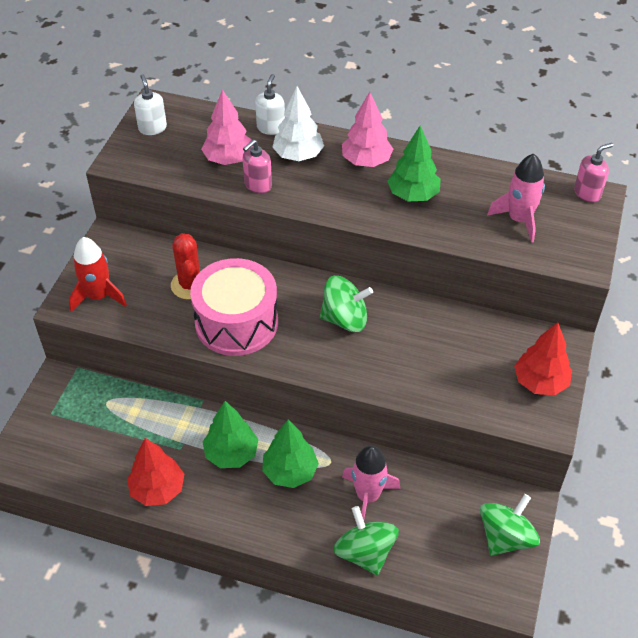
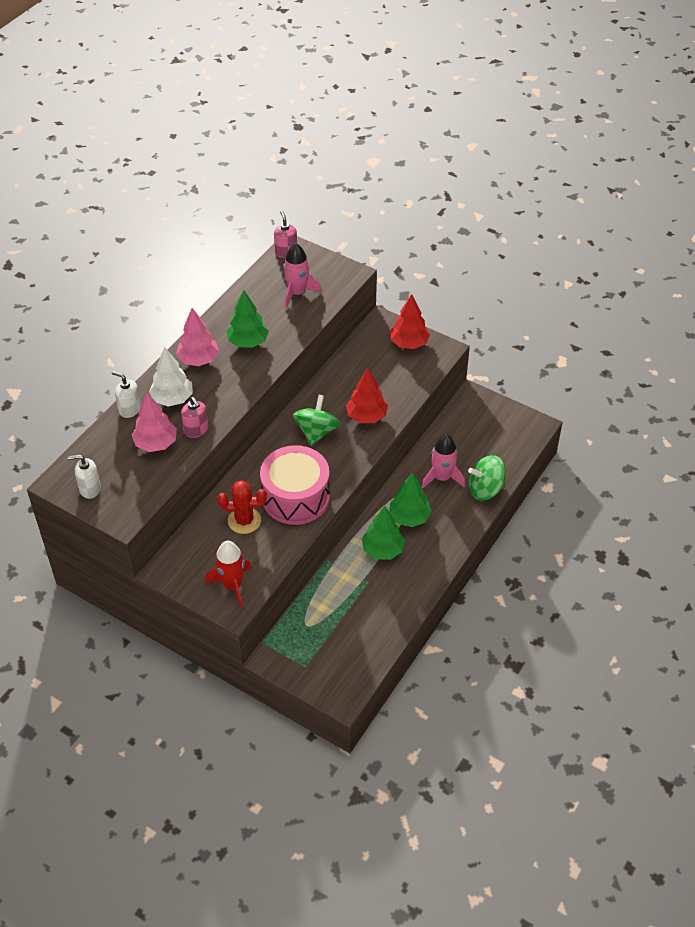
camera: 75 degrees left, 0 degrees up
(157, 489) = (401, 601): red tree -> red tree (366, 416)
(505, 537) = (492, 414): green spinning top -> none

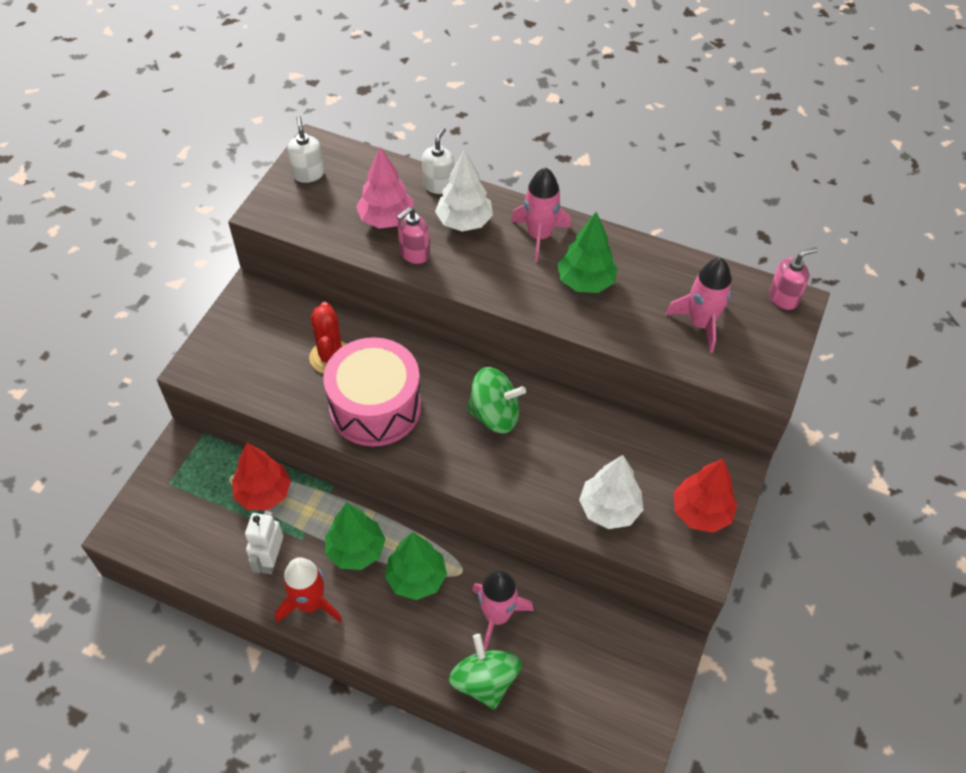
camera: 80 degrees right, 5 degrees up
(198, 359) = (539, 236): pink tree -> pink rocket
(232, 585) = (230, 361): red rocket -> red rocket (310, 603)
(366, 416) = (536, 472): red tree -> red tree (263, 493)
(382, 601) = (270, 559): none -> white robot
(399, 385) = (609, 509): none -> white tree

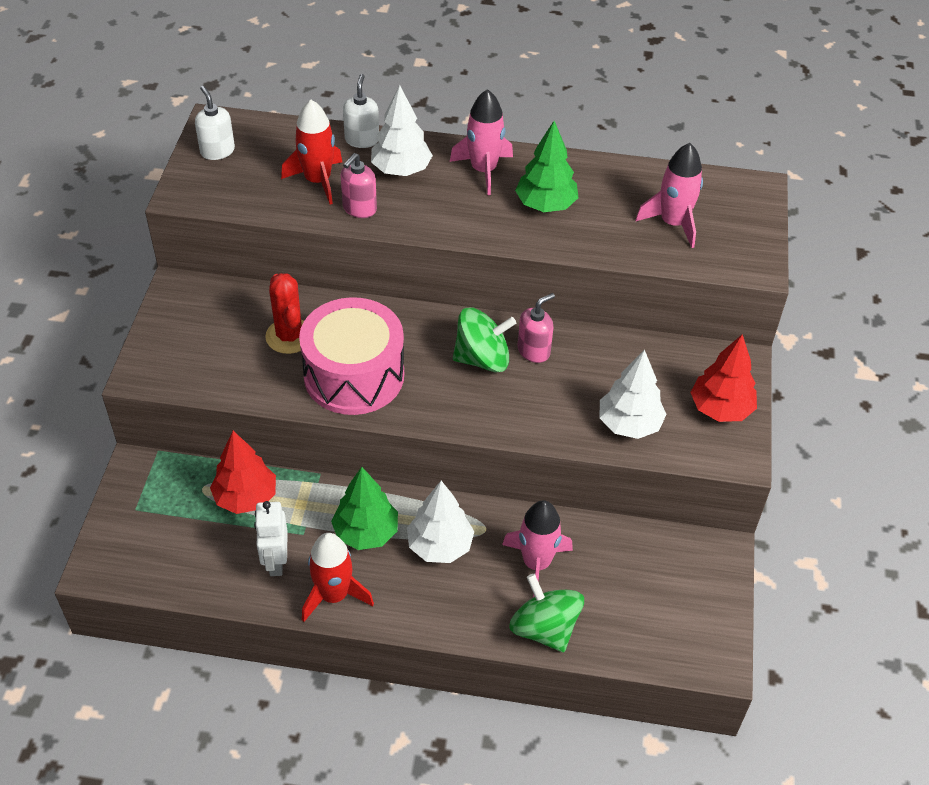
camera: 15 degrees left, 5 degrees down
(386, 219) = (318, 181): pink tree -> red rocket
(416, 578) = (440, 546): green tree -> white tree
(783, 298) = (745, 186): pink soap dispenser -> pink soap dispenser (534, 351)

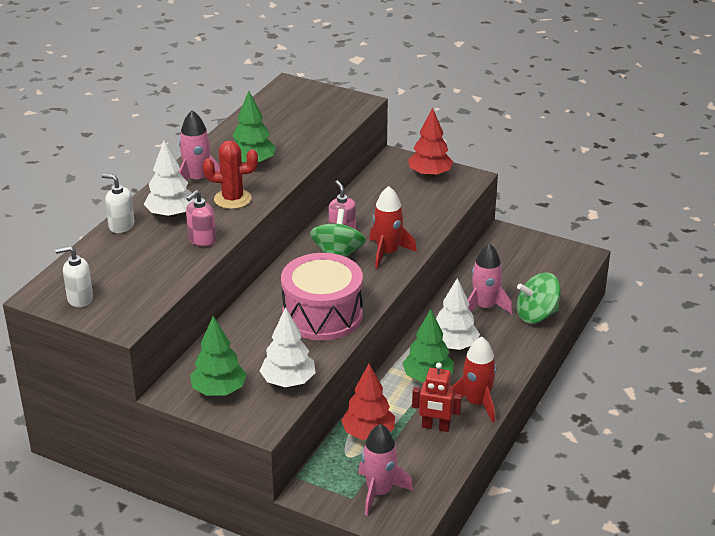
camera: 70 degrees left, 15 degrees down
(189, 324) = (219, 390): none -> green tree
(275, 561) = (435, 427): white robot -> red robot
(289, 336) = (264, 340): red cactus -> red cactus (232, 199)
(318, 181) = (155, 254): red rocket -> red rocket (387, 253)
(359, 209) = (202, 240): pink soap dispenser -> pink soap dispenser turned 75 degrees clockwise
(629, 424) = (426, 210): white tree -> white tree (288, 381)
(673, 223) = (302, 120): pink rocket -> pink rocket (379, 492)

